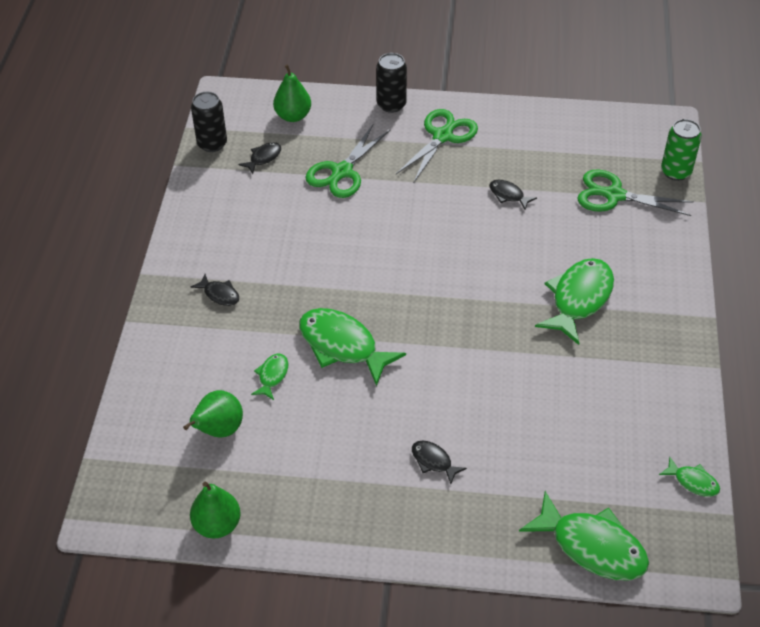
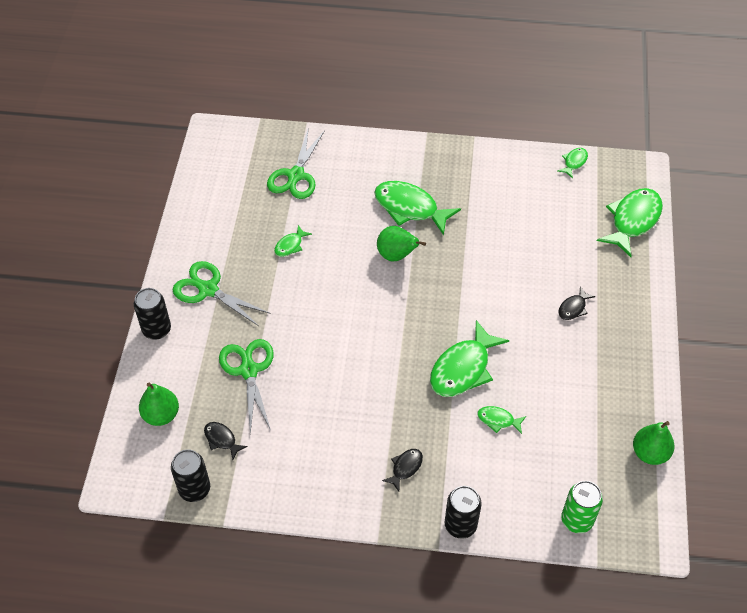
camera: 90 degrees left, 5 degrees up
(148, 339) = (460, 525): none -> black can
(219, 430) = (558, 458): green pear -> green pear (396, 255)
(342, 172) = (249, 370): green scissors -> green scissors turned 135 degrees counterclockwise
(508, 195) = (290, 245): black fish -> green fish
(676, 172) = (271, 134): green can -> green can (577, 520)

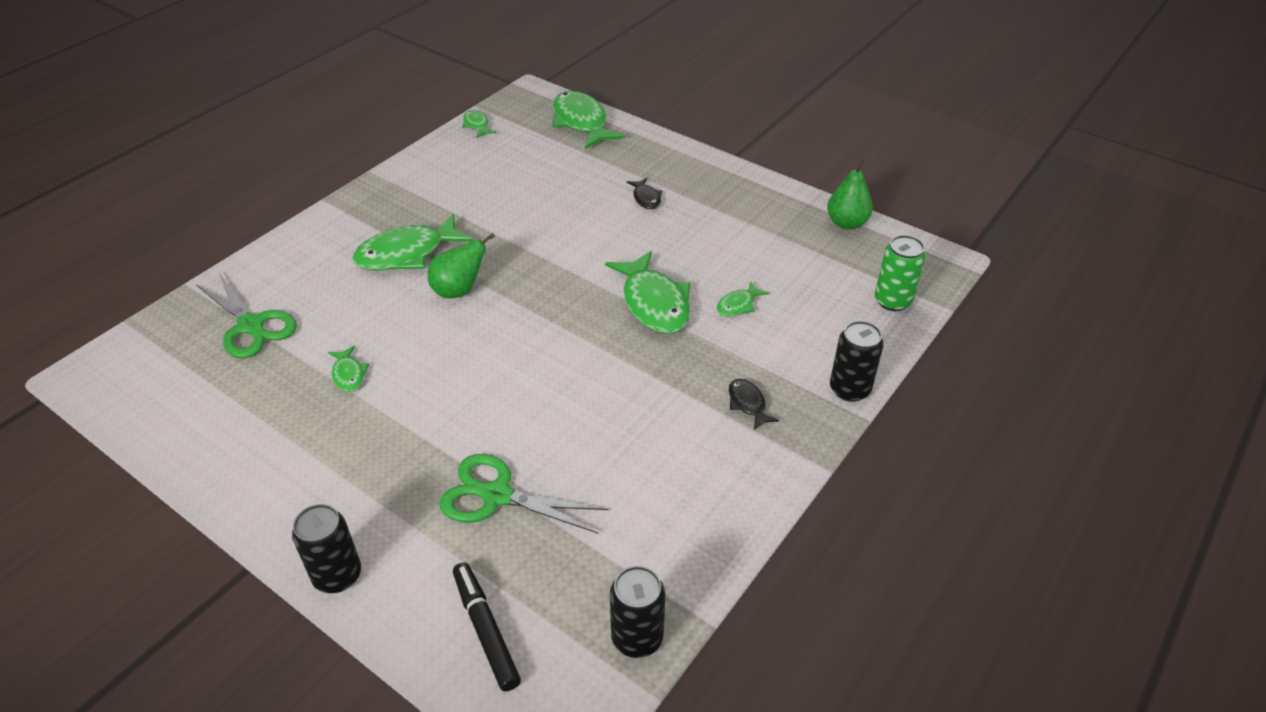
camera: 60 degrees left, 10 degrees down
(161, 415) = (485, 630): green pear -> black marker
(208, 290) = (330, 487): green scissors -> none
(222, 439) = (580, 571): black fish -> none

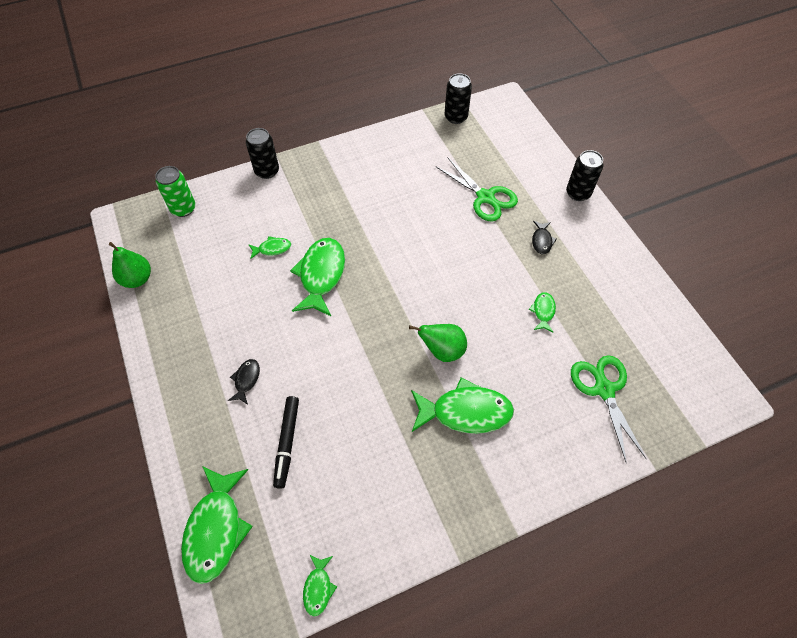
camera: 150 degrees left, 15 degrees up
(485, 630) = (517, 144): black marker -> black marker (287, 443)
(748, 404) = (325, 187): black fish -> black fish (541, 241)

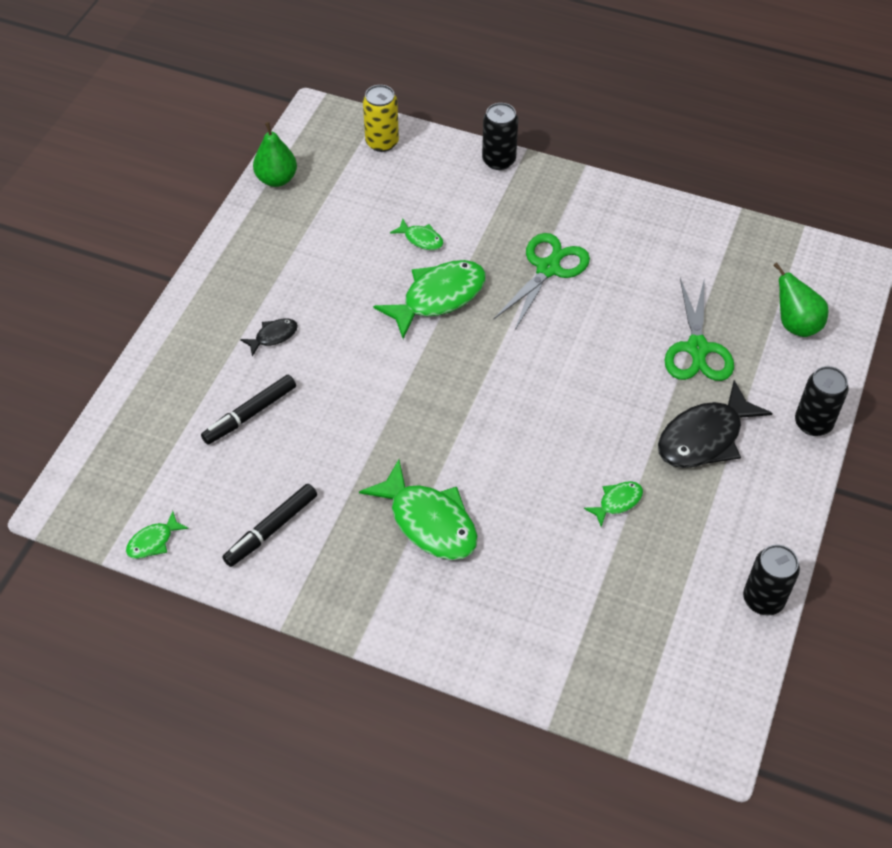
camera: 45 degrees right, 5 degrees down
(183, 208) = (382, 142): green can -> yellow can
(216, 529) = (127, 431): green fish -> none
(383, 504) = (271, 529): none -> black marker
(442, 350) = (472, 454): green pear -> green pear (795, 324)
(456, 117) = (770, 242): black can -> black can (763, 599)
(541, 241) = (704, 437): black fish -> black fish, size x2.07
(604, 390) = (587, 620): green scissors -> green scissors (548, 269)

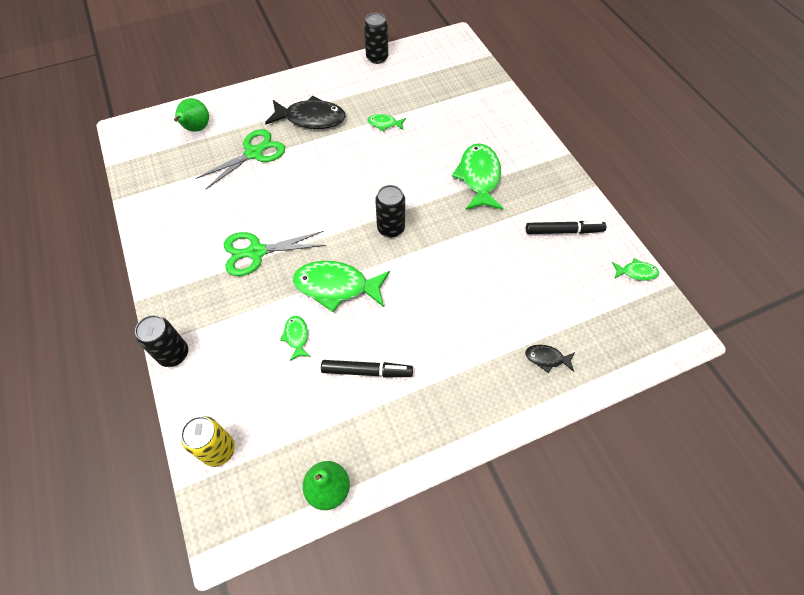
camera: 135 degrees left, 5 degrees up
(250, 414) = (521, 303): black marker -> black marker (367, 371)
(273, 336) = (460, 345): black fish -> black fish (546, 358)
(813, 423) = (260, 91): black can -> black can (391, 228)

